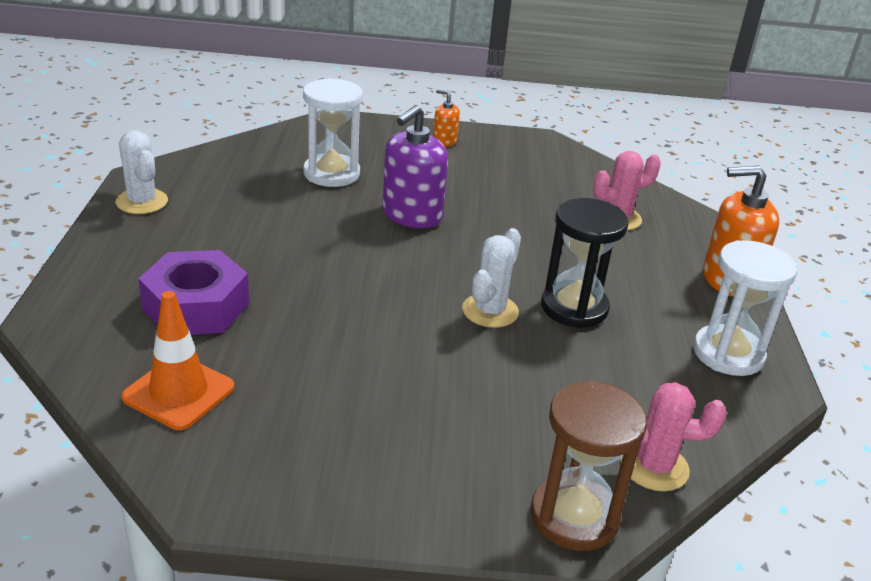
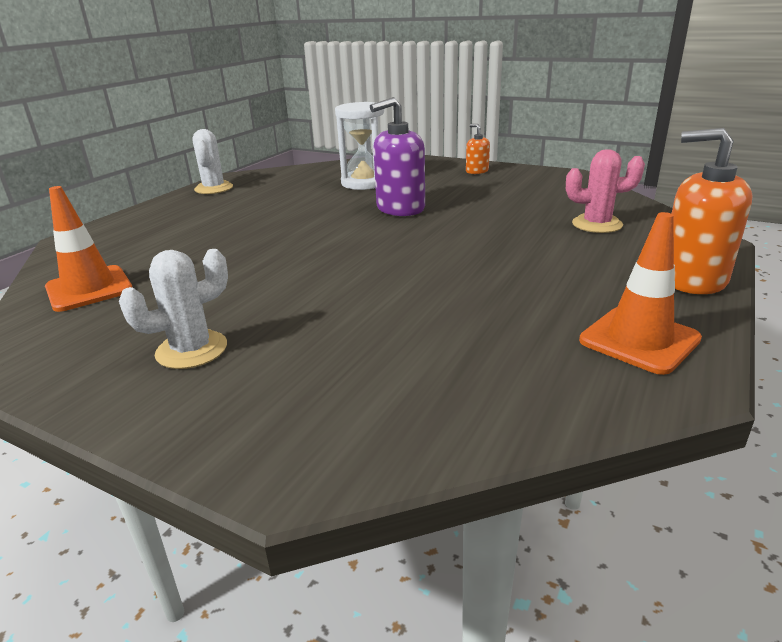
camera: 30 degrees right, 5 degrees down
(196, 306) = (171, 243): purple nut -> none
(490, 311) = (400, 272): white cactus -> white cactus (192, 350)
(574, 307) = (487, 280): black hourglass -> none
(574, 516) = (299, 455): brown hourglass -> none
(654, 466) = (445, 428): pink cactus -> none
(728, 354) = (639, 340): white hourglass -> orange traffic cone

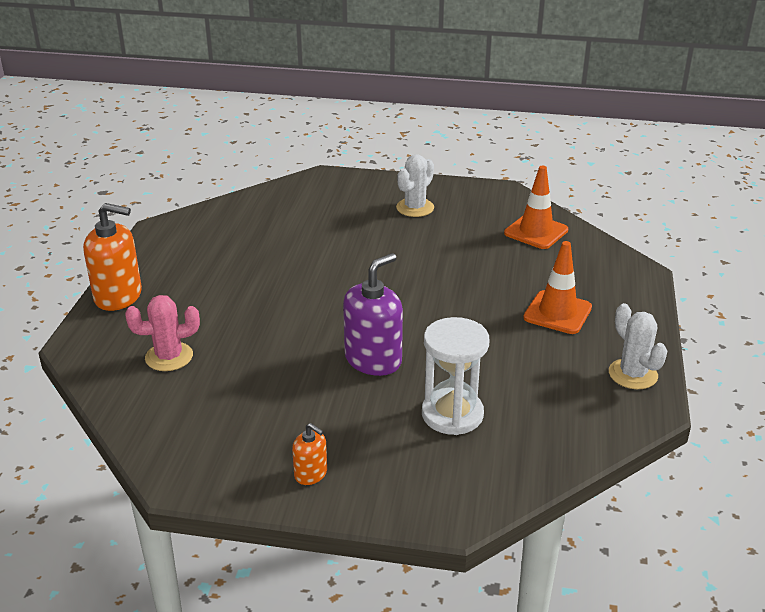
camera: 160 degrees right, 5 degrees up
(639, 340) = (173, 245): orange traffic cone -> orange traffic cone (557, 313)

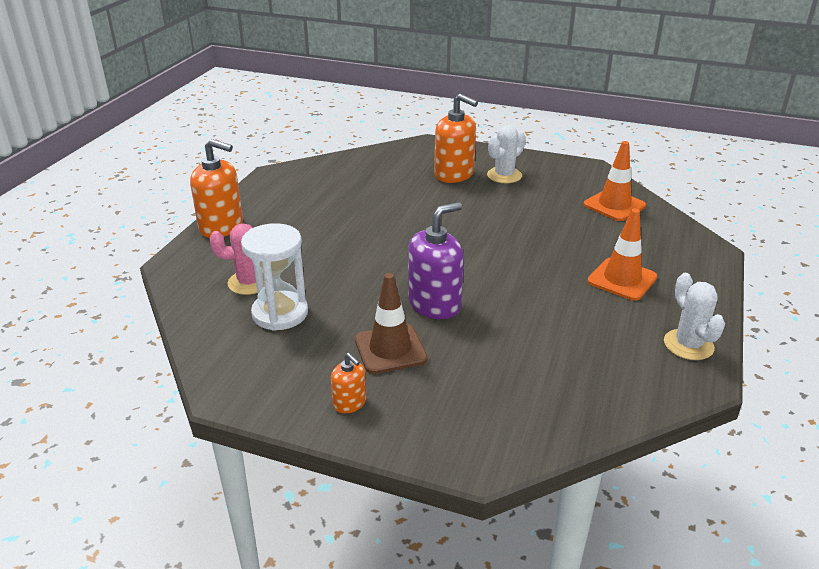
camera: 10 degrees right, 0 degrees up
(338, 413) = (390, 349): none -> brown traffic cone
(361, 211) = (454, 174): none -> orange soap dispenser
(452, 414) = (499, 363): white hourglass -> white hourglass (280, 313)

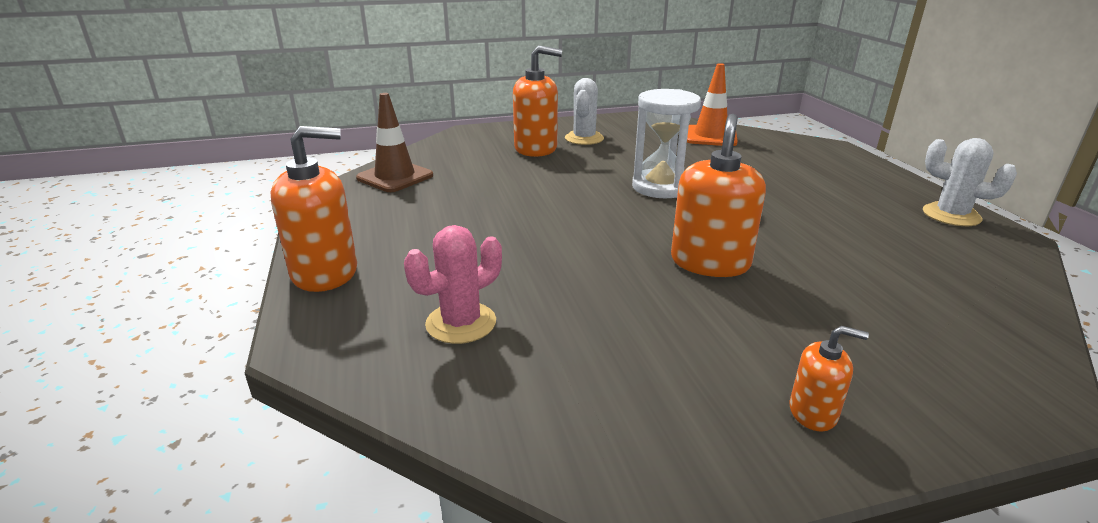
camera: 35 degrees left, 5 degrees down
(280, 313) = (558, 343): white hourglass -> white hourglass (660, 187)
(390, 349) = (746, 326): brown traffic cone -> brown traffic cone (395, 177)
(434, 304) = (710, 262): purple soap dispenser -> orange soap dispenser
(622, 279) = (816, 185): orange traffic cone -> none

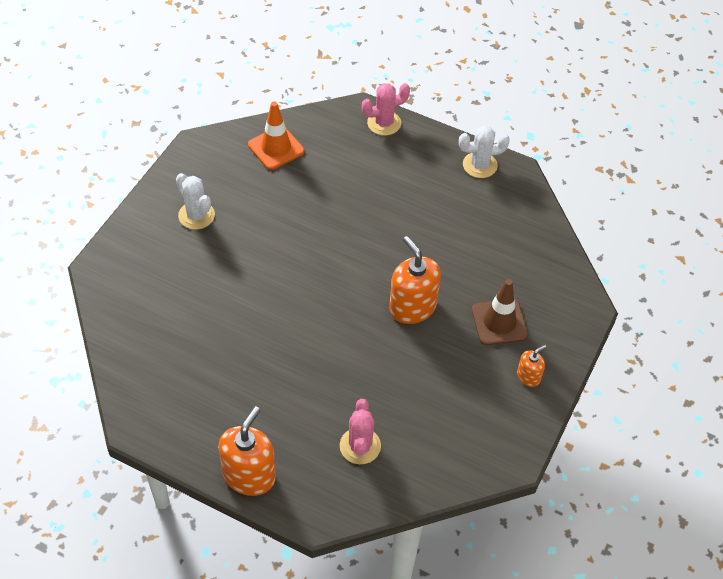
camera: 50 degrees left, 25 degrees up
(395, 177) = (142, 368): brown traffic cone -> brown traffic cone (499, 322)
(536, 148) = (182, 256): orange soap dispenser -> none
(660, 187) = (316, 247): white hourglass -> none
(848, 158) = (384, 123): none -> pink cactus

